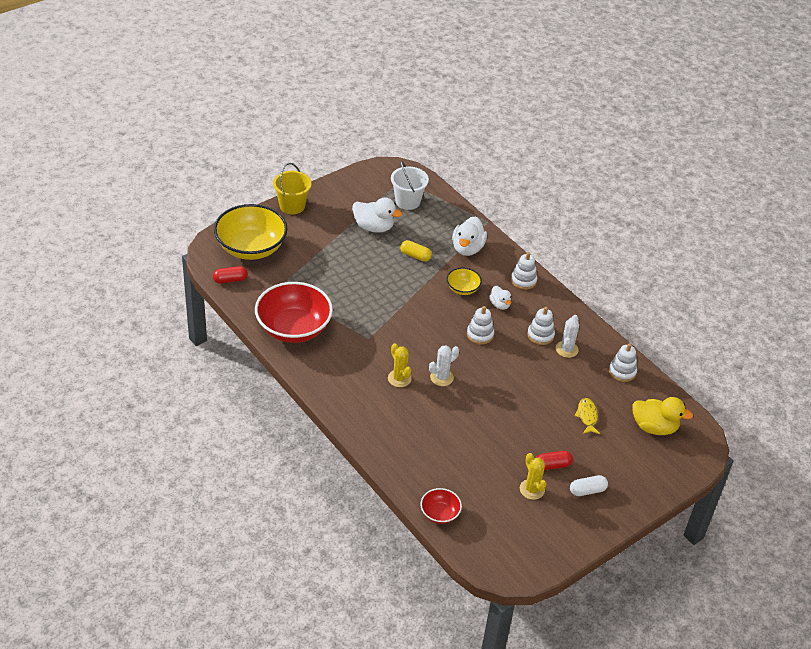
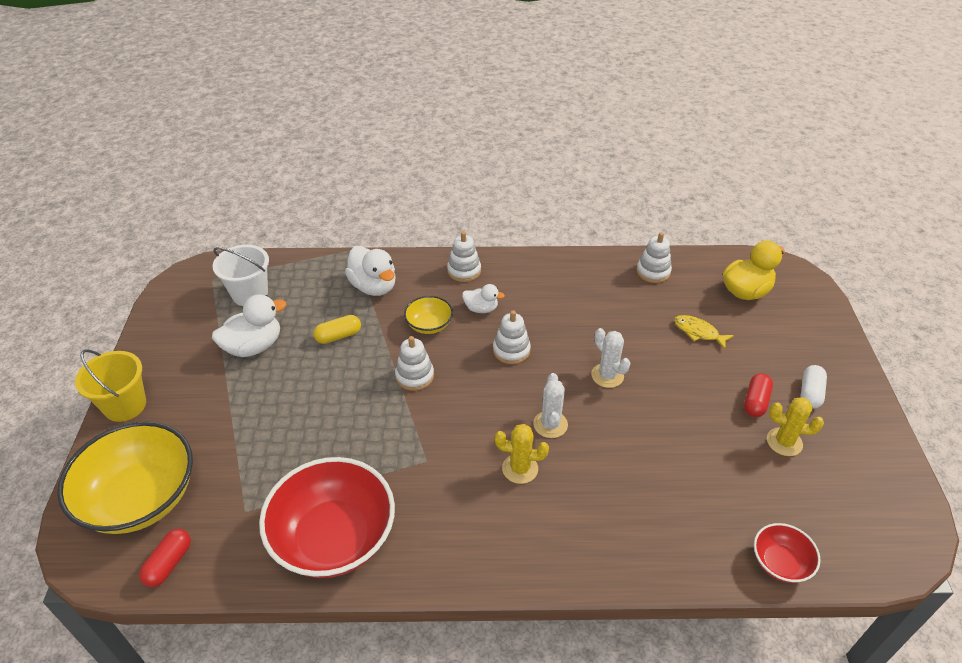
camera: 50 degrees left, 0 degrees up
(540, 335) = (553, 302): white stacking toy -> white stacking toy (414, 376)
(566, 349) = (590, 294): white cactus -> white cactus (607, 375)

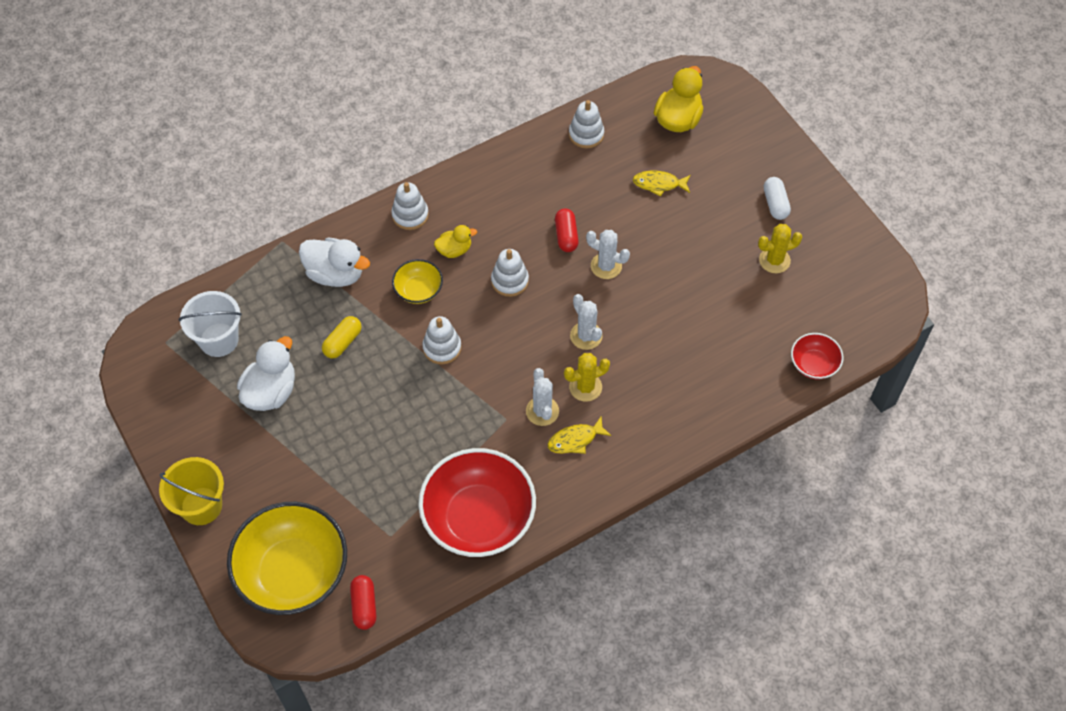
camera: 30 degrees left, 15 degrees up
(464, 470) = (542, 411): none -> white cactus
(477, 512) = (575, 440): none -> yellow fish
(481, 309) = (454, 250): white duck -> yellow duck
(755, 402) = (737, 233): red capsule -> red capsule (566, 236)

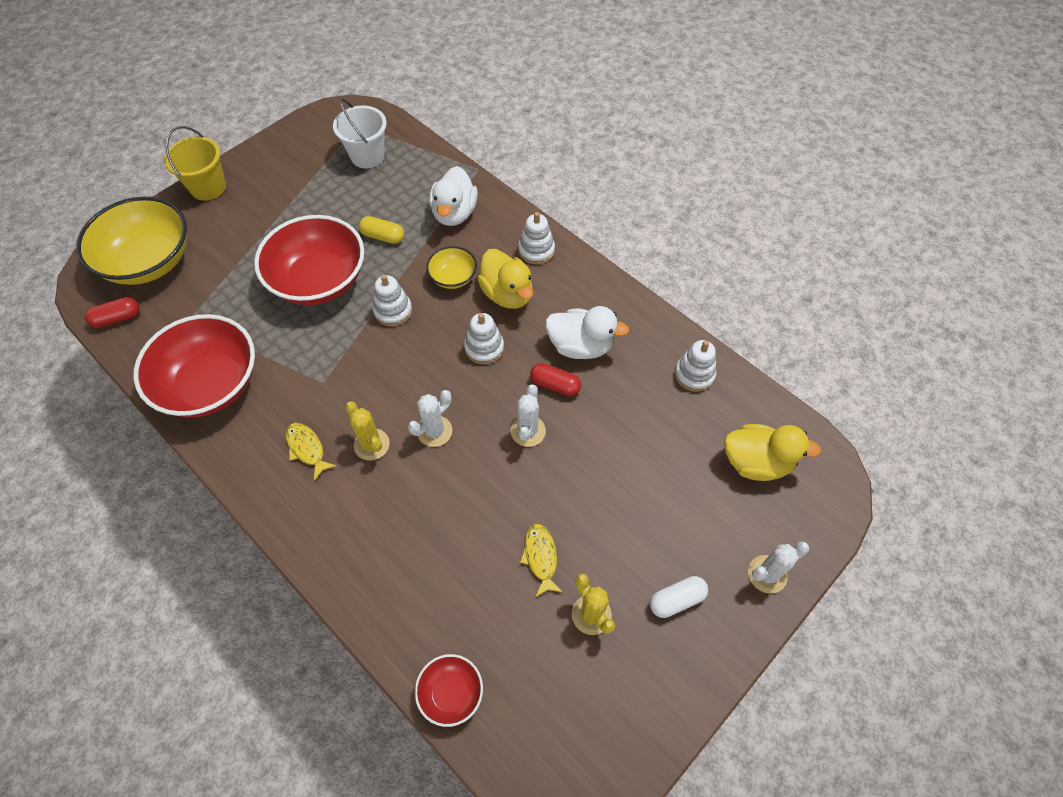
camera: 75 degrees right, 0 degrees up
(271, 391) = (323, 202): white duck -> white duck (580, 346)
(380, 408) = (319, 280): none -> red bowl
(454, 250) = (507, 294): yellow duck -> yellow duck, size x1.72
(542, 411) = (336, 411): white cactus -> white cactus (767, 574)
(566, 236) = (555, 385): red capsule -> red capsule turned 45 degrees clockwise
(659, 184) = (656, 461): yellow fish -> yellow fish (540, 557)

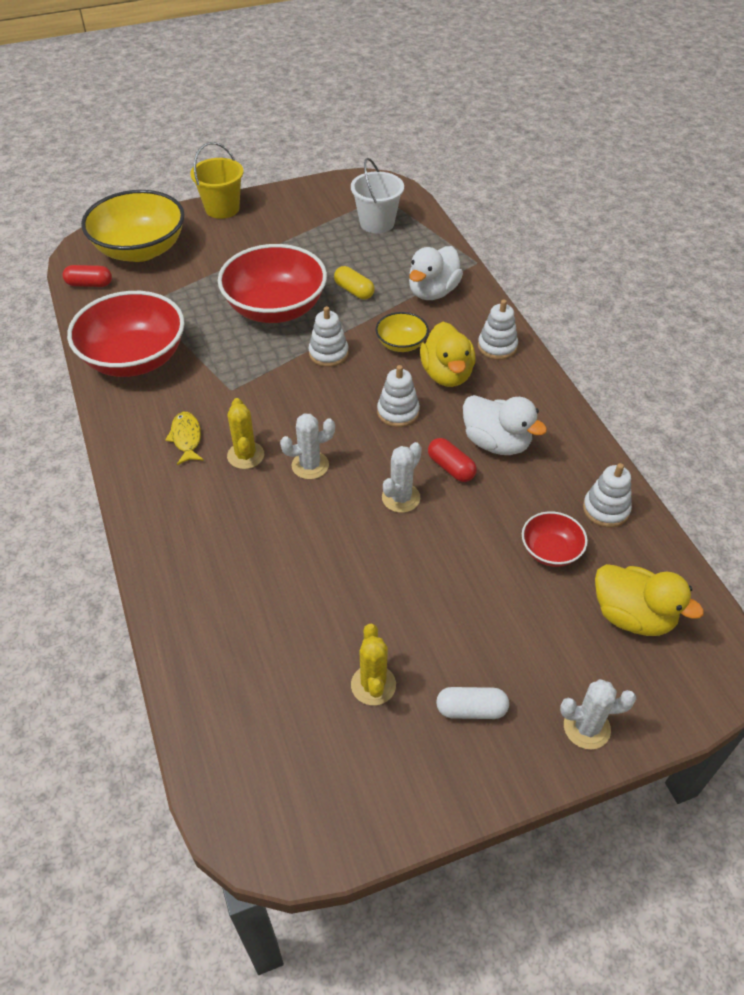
camera: 25 degrees right, 10 degrees down
(451, 693) = (196, 694): red bowl -> red bowl (550, 551)
(540, 557) = (351, 612): yellow fish -> none

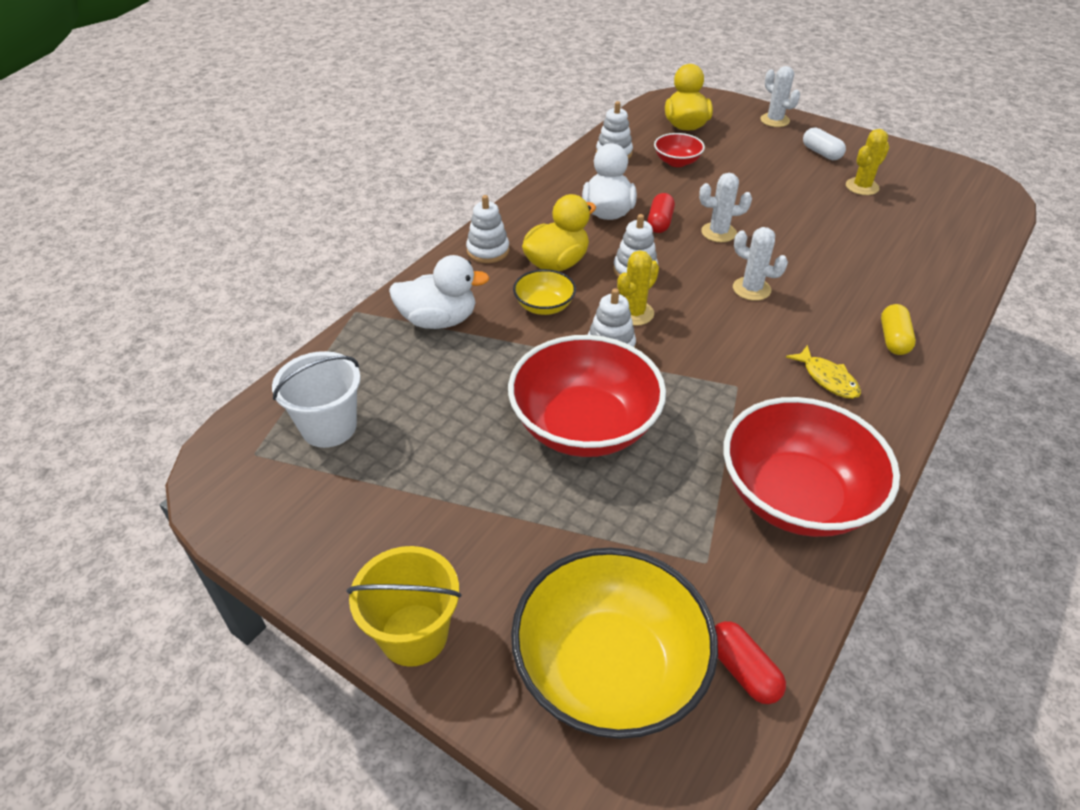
camera: 125 degrees left, 5 degrees down
(186, 438) = (827, 379): yellow fish -> yellow fish turned 75 degrees counterclockwise
(245, 455) = (792, 330): yellow cactus -> yellow cactus (634, 313)
(354, 291) = (491, 378): yellow capsule -> yellow capsule (893, 339)

